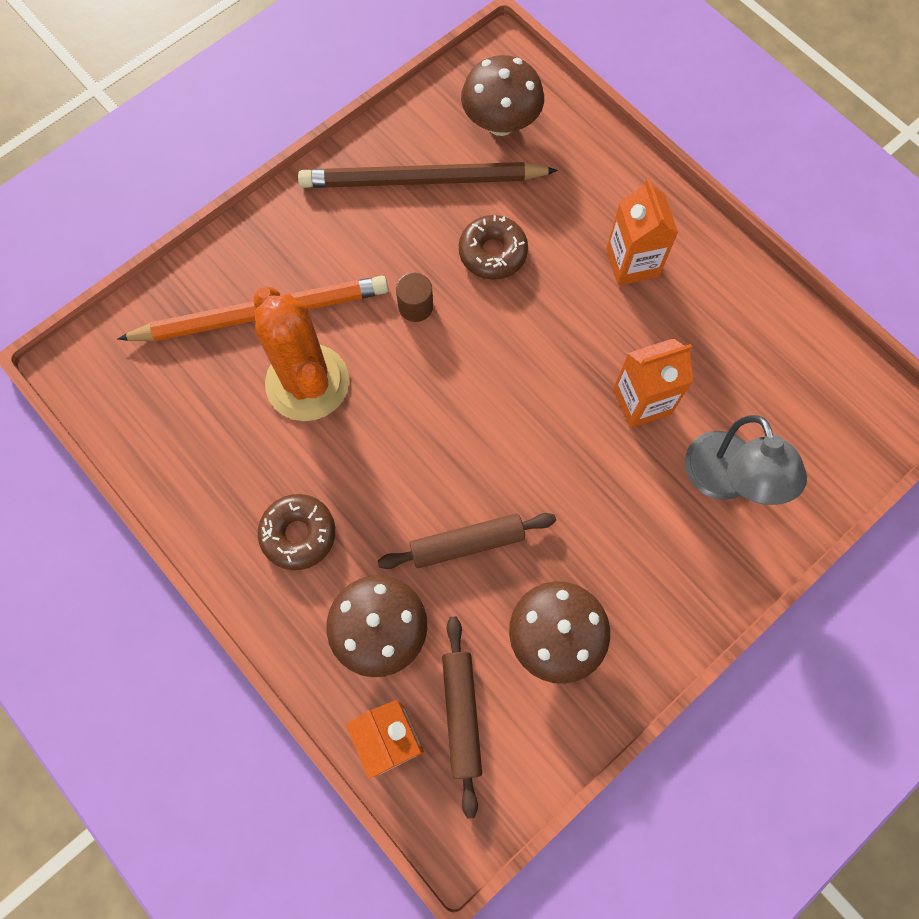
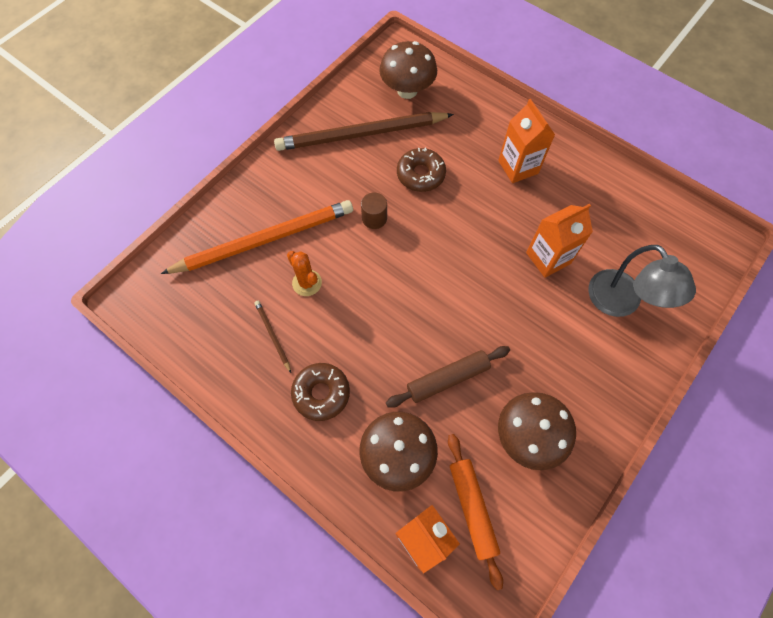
camera: 10 degrees left, 5 degrees down
(249, 447) = (272, 335): none -> brown pencil
(307, 382) = (307, 283): orange cactus -> orange cactus, size x0.48
(461, 715) = (472, 508): brown rolling pin -> orange rolling pin

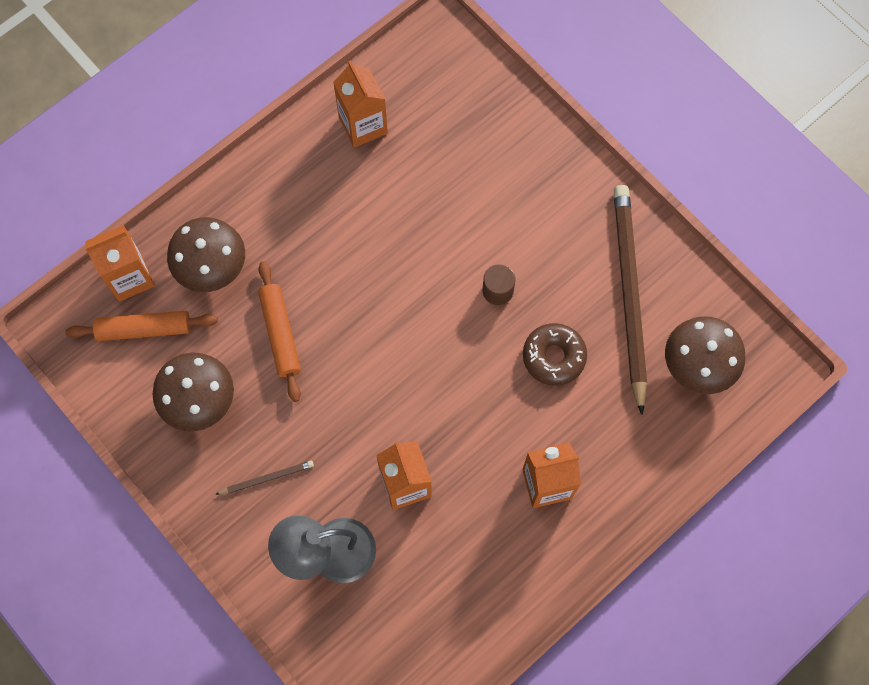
camera: 100 degrees right, 5 degrees up
(233, 347) = (363, 125): none -> orange carton
(264, 240) = (489, 166): orange pencil -> none
(272, 335) = (367, 164): brown pencil -> brown pencil (267, 478)
(307, 283) = (424, 205): orange cactus -> none
(321, 393) = (293, 205): brown donut -> none
(447, 378) = (280, 333): brown rolling pin -> orange rolling pin

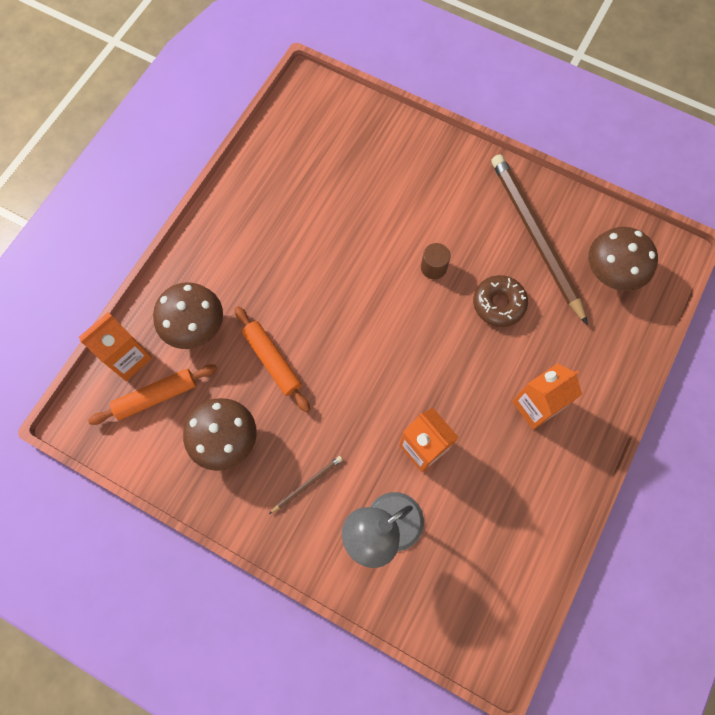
camera: 20 degrees left, 0 degrees up
(363, 125) = (276, 176): orange carton -> none

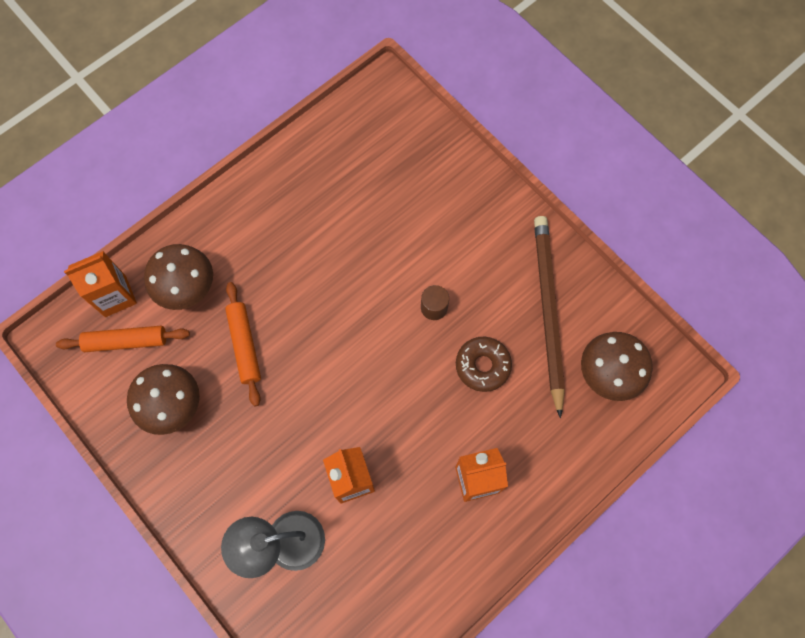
camera: 20 degrees right, 0 degrees up
(307, 484) = (230, 474): brown pencil -> none

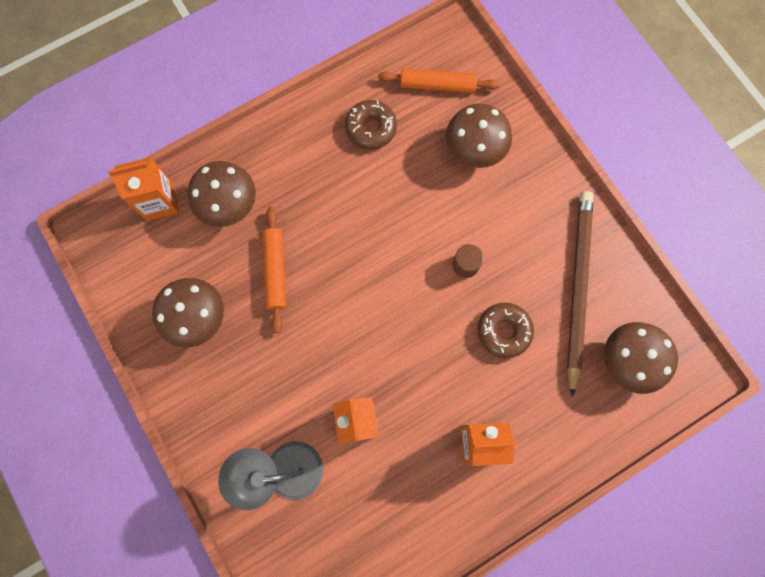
camera: 10 degrees right, 5 degrees up
(126, 341) = (163, 247): orange rolling pin -> orange rolling pin (437, 85)
(318, 189) = (371, 128): none -> brown donut
(424, 194) = (474, 150): none -> brown mushroom

